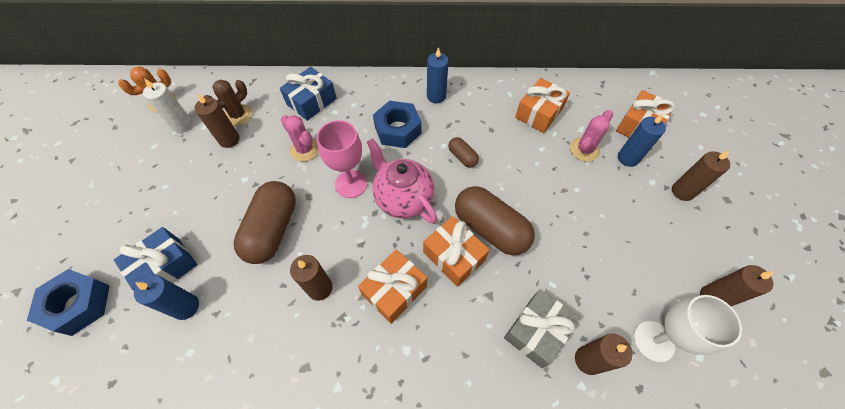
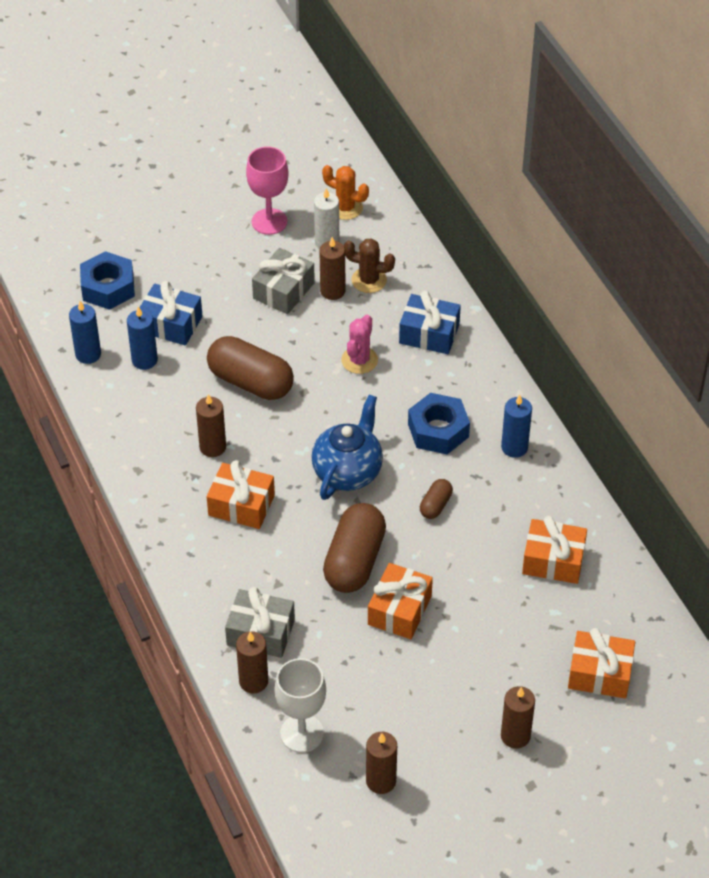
camera: 65 degrees right, 10 degrees down
(202, 170) = (283, 291): none -> grey gift
(272, 230) = (250, 382): brown capsule -> brown capsule turned 45 degrees clockwise
(351, 184) = (339, 420): pink goblet -> pink goblet (269, 221)
(403, 198) = (348, 472): pink teapot -> blue teapot
(454, 256) = (304, 540): orange gift -> orange gift (399, 610)
(584, 149) = (521, 622): pink cactus -> none
(628, 158) = (535, 670): blue candle -> blue candle (88, 354)

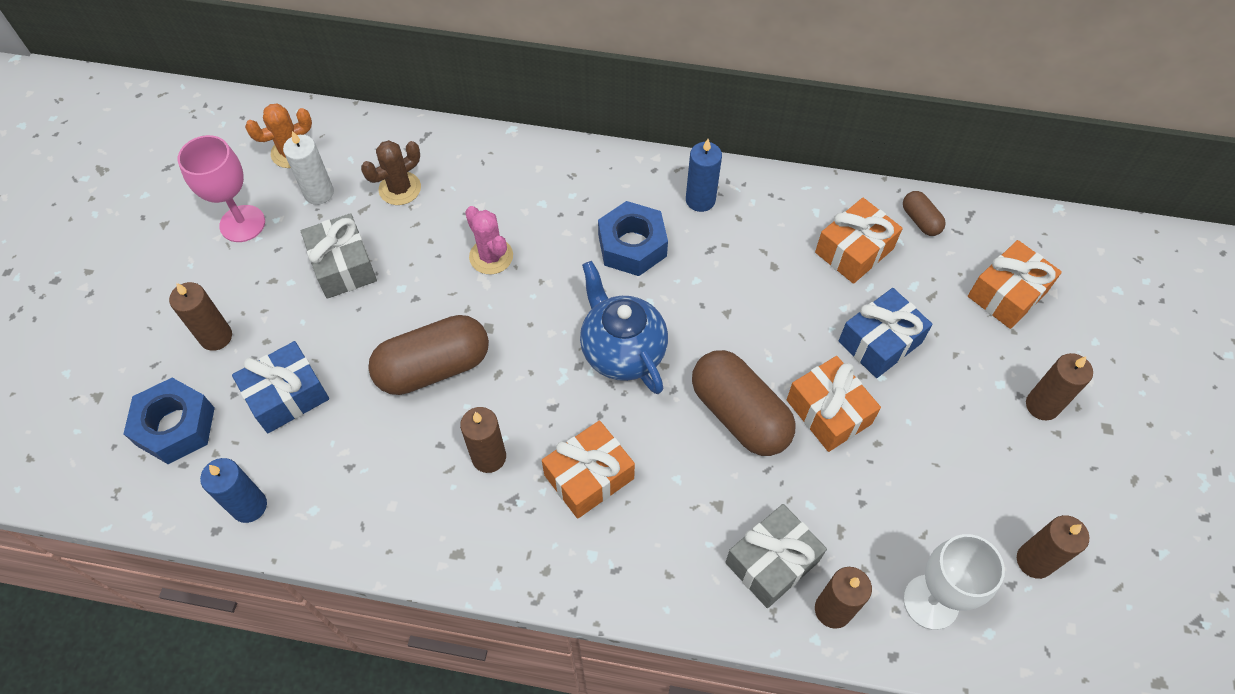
camera: 55 degrees left, 10 degrees up
(144, 360) = (312, 452): blue candle -> none
(332, 291) = (384, 225): brown candle -> brown candle (216, 337)
(429, 334) = (510, 182): blue gift -> blue gift (880, 342)
(435, 505) = (721, 303): brown capsule -> brown capsule (920, 220)

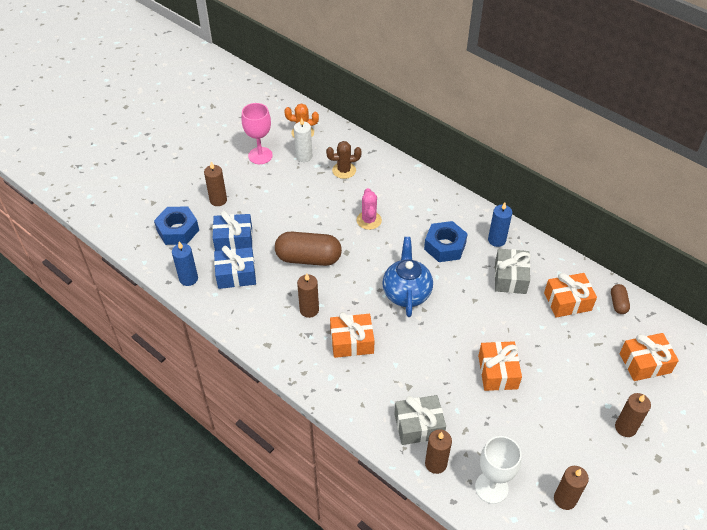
camera: 30 degrees right, 10 degrees down
(343, 266) = (295, 194): grey gift -> grey gift (510, 278)
(739, 414) = (448, 350): brown capsule -> none
(880, 342) = (550, 352): blue gift -> blue gift (236, 274)

